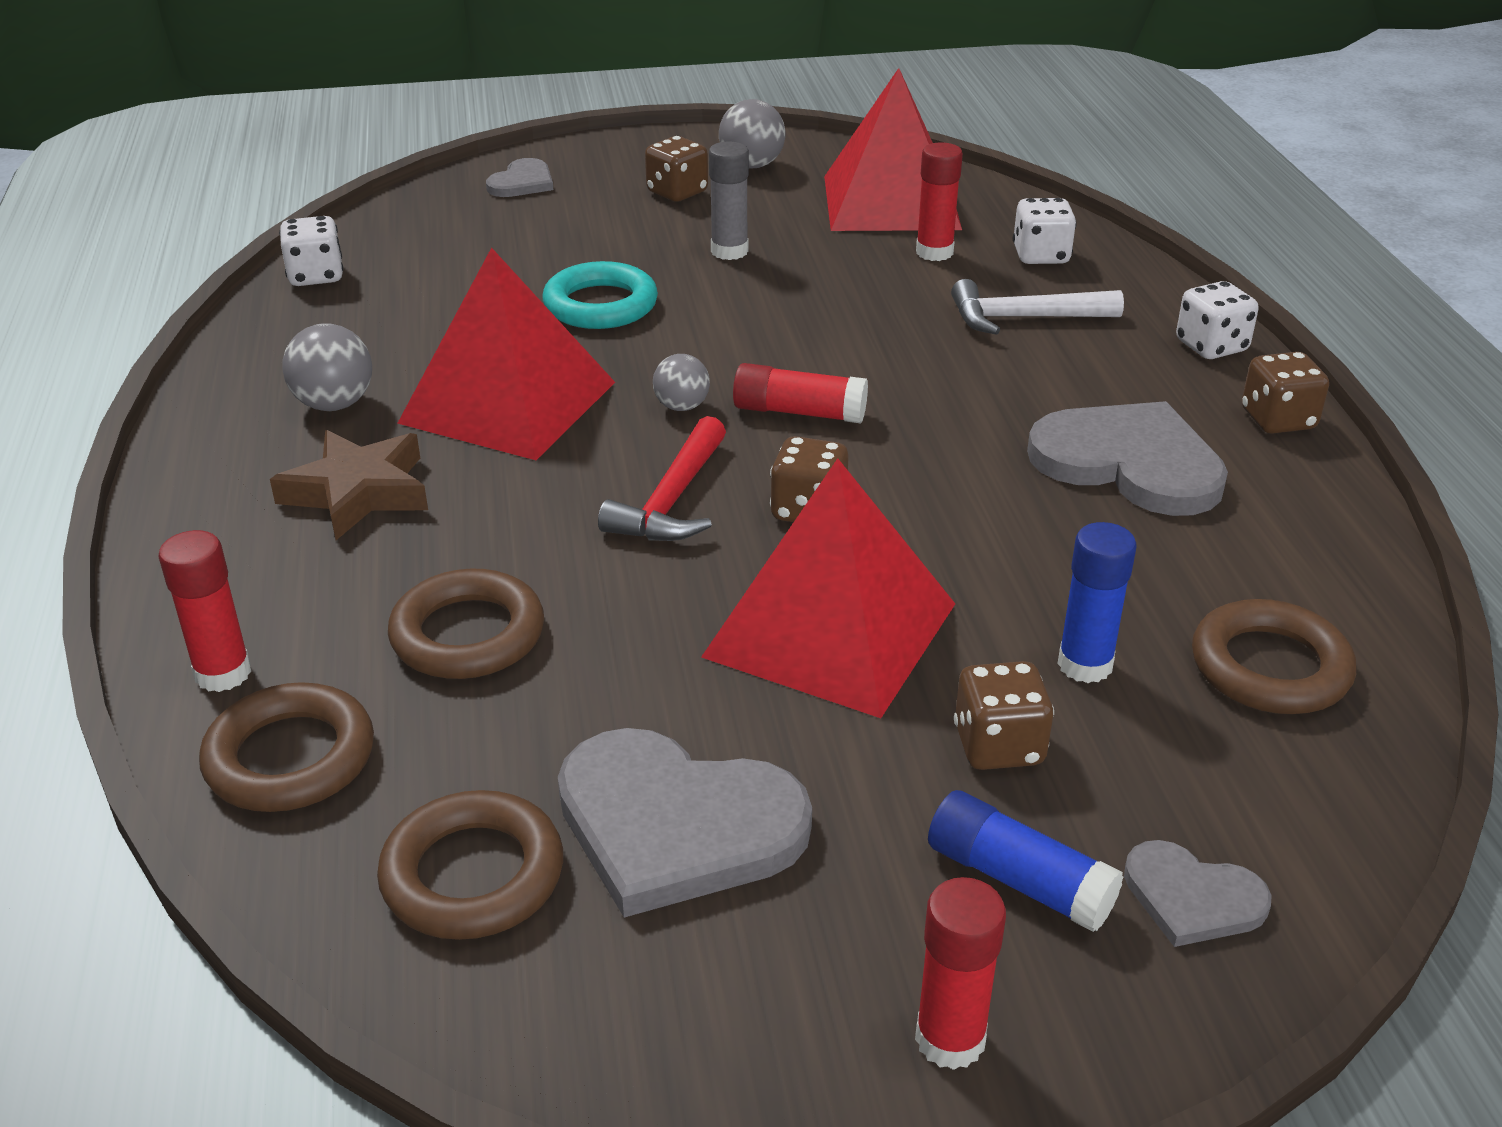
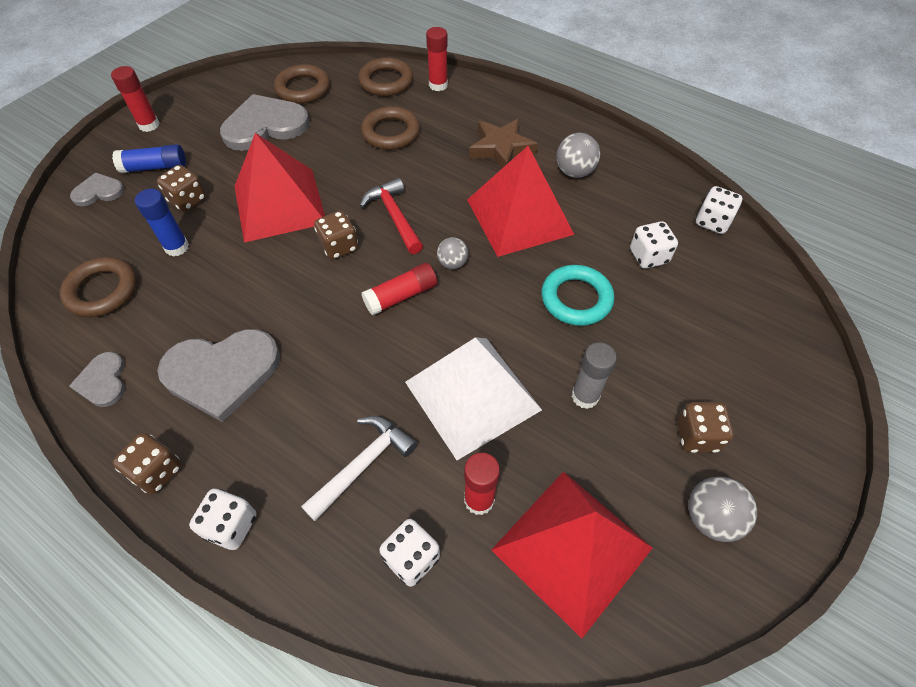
camera: 135 degrees right, 20 degrees up
(451, 291) = (648, 256): none -> white dice
(522, 182) = (780, 369): grey heart -> grey heart (103, 381)
(841, 303) = (472, 395): none -> white pyramid

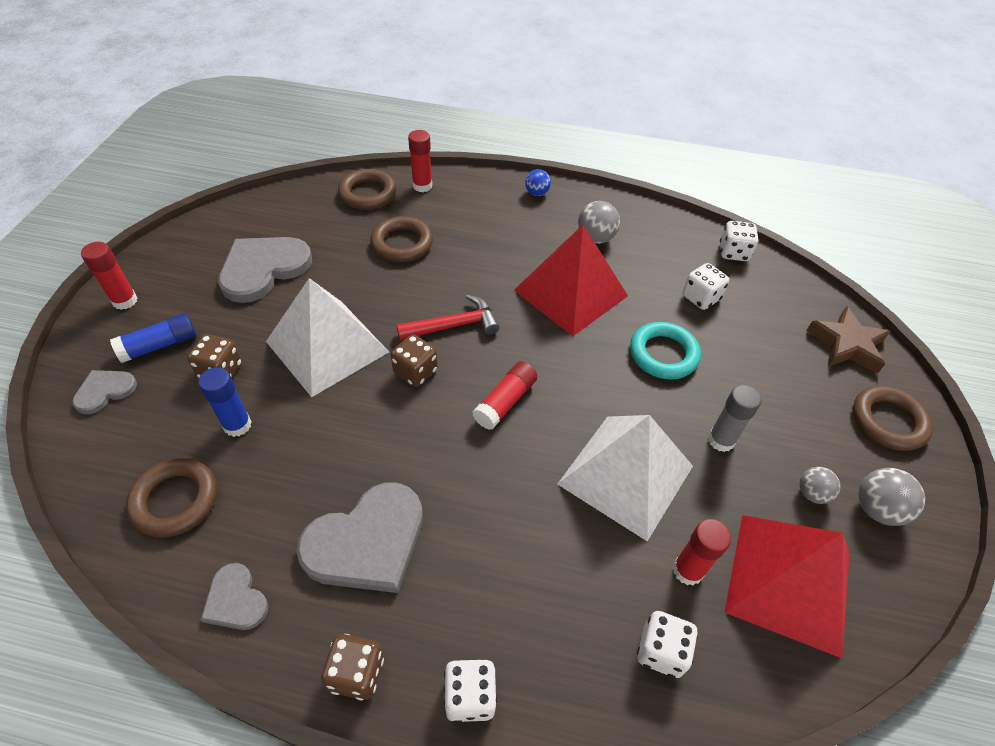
camera: 25 degrees left, 5 degrees down
(279, 204) = (327, 346): red pyramid -> white pyramid
(303, 89) = (283, 220): brown ring -> brown ring (888, 421)
(363, 464) = (565, 579): white hammer -> none
(394, 216) = (454, 325): red hammer -> red hammer turned 120 degrees clockwise
(452, 263) = (535, 355): grey ball -> grey ball (812, 493)
(501, 148) = (517, 233): brown star -> brown star (846, 344)
(542, 116) = (536, 193): none -> blue ball
(697, 436) = (827, 442): brown dice -> none

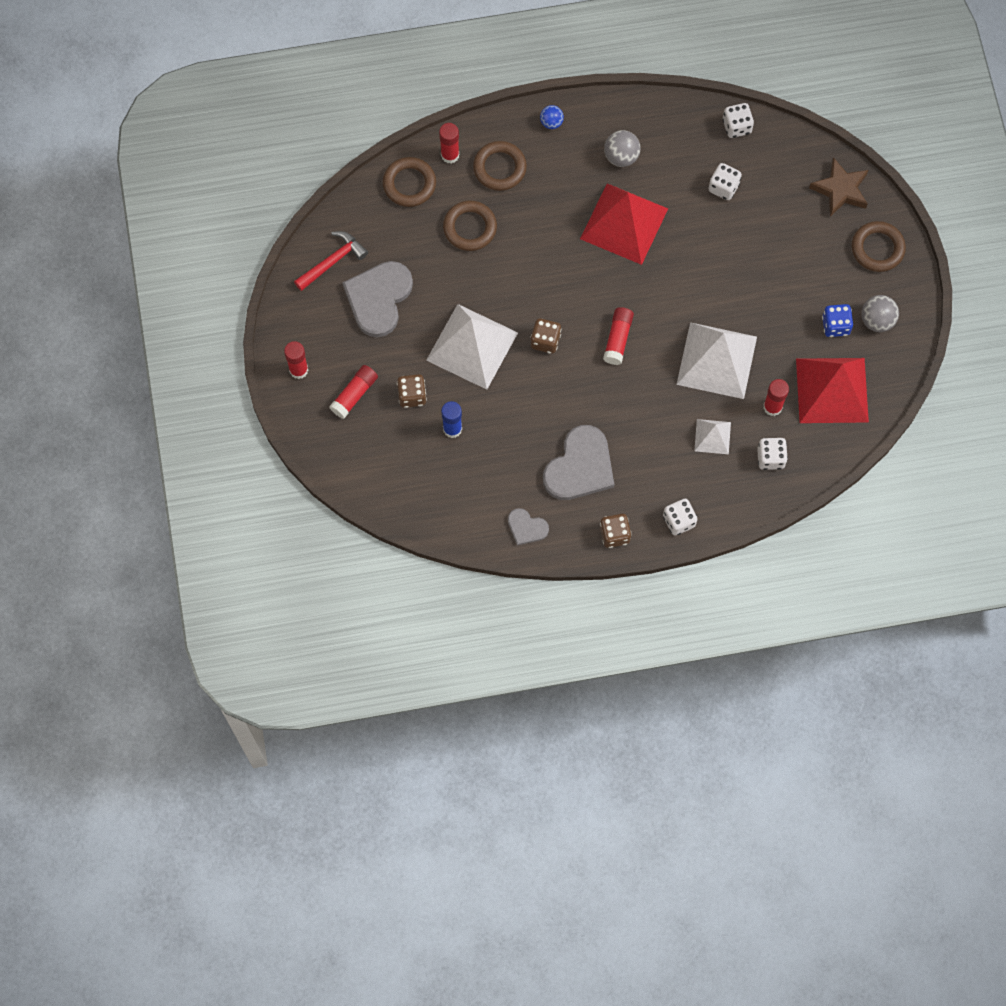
camera: 20 degrees left, 20 degrees up
(104, 391) = (346, 442): grey heart -> none
(159, 345) = (354, 394): blue glue stick -> red glue stick
(175, 500) = (450, 490): brown ring -> brown ring (499, 168)
(454, 325) = (552, 291): red hammer -> red hammer (333, 261)
(580, 577) = (712, 436): none -> white pyramid
(663, 354) = (711, 254): turquoise ring -> none
(721, 440) = (770, 310): grey glue stick -> none
(812, 493) = (835, 325): grey ball -> blue dice

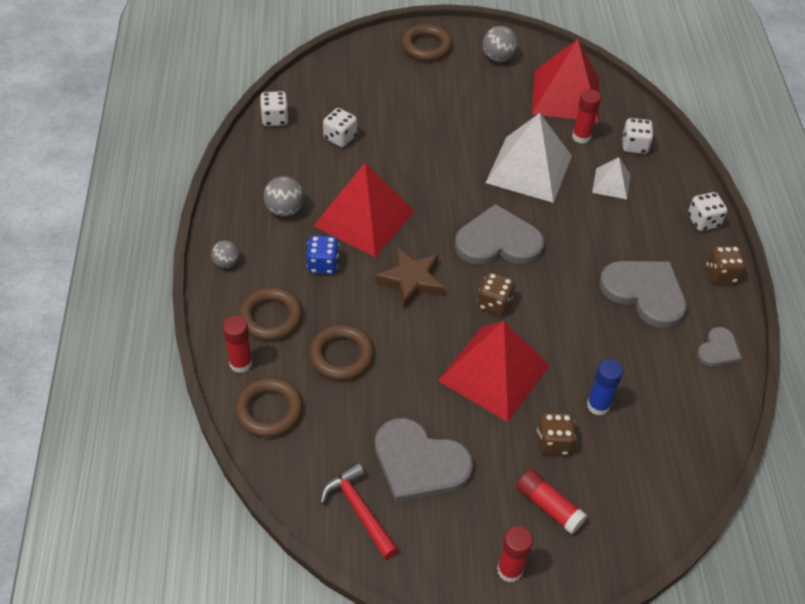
camera: 85 degrees left, 20 degrees down
(472, 346) = (494, 373): white pyramid -> red pyramid
(551, 122) = (226, 263): blue ball -> grey ball
(618, 339) = (498, 241): red glue stick -> grey heart
(835, 325) = (500, 83): blue dice -> blue dice (323, 264)
(840, 190) = (361, 60): brown star -> brown star (411, 281)

